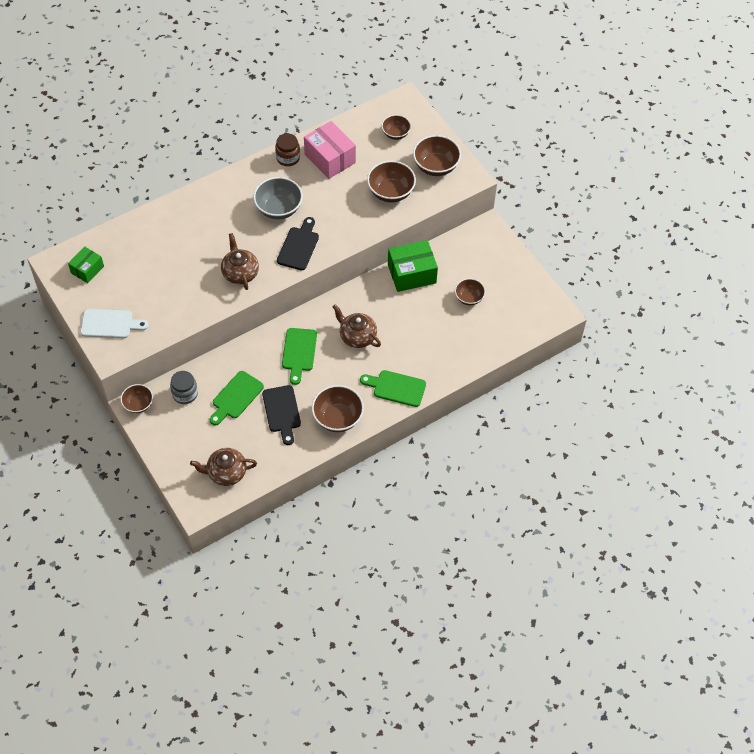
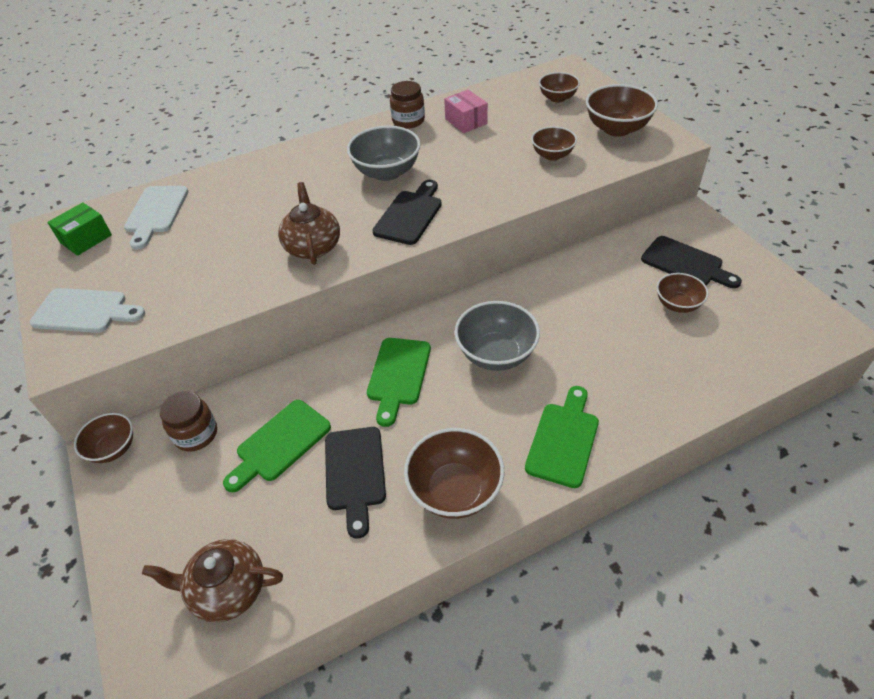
camera: 10 degrees right, 10 degrees down
(127, 247) = (156, 213): none -> white cutting board
(185, 394) = (196, 434): grey jar -> brown jar
(330, 158) = (466, 121): pink box -> pink box, size x0.60
(357, 336) = (496, 354): brown teapot -> grey bowl
(391, 192) = (552, 155): brown bowl -> brown bowl, size x0.62
(396, 388) = (564, 440): green cutting board -> green cutting board turned 90 degrees clockwise
(412, 274) = (582, 270): green box -> none
(478, 267) = (685, 263): none -> black cutting board

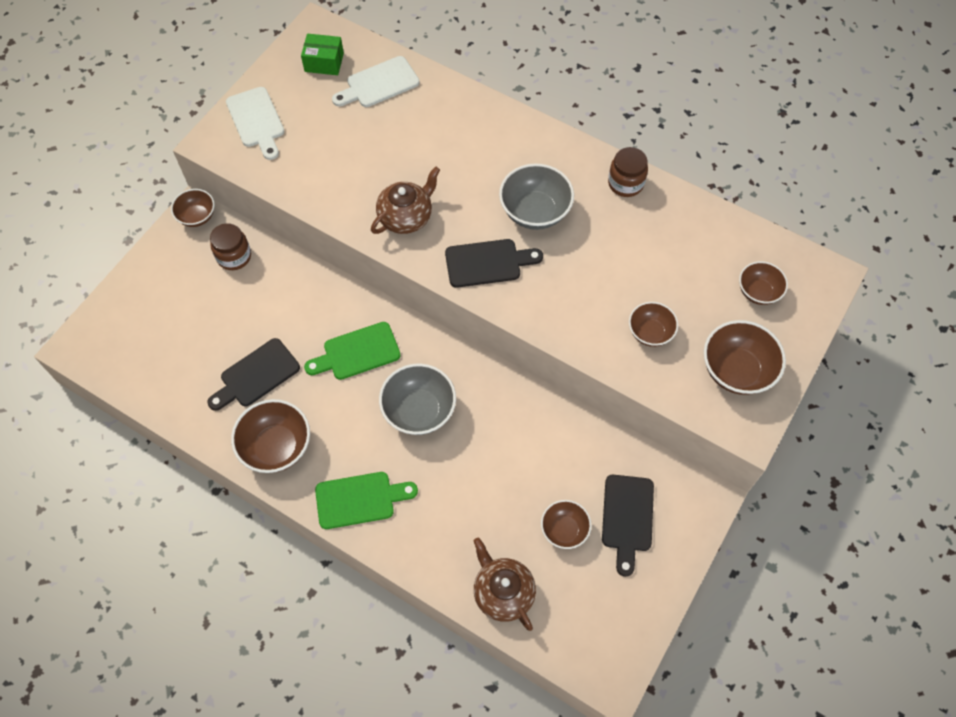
camera: 55 degrees right, 15 degrees up
(227, 589) = (138, 355): brown teapot -> brown teapot (503, 592)
(280, 443) = (254, 313): green cutting board -> none
(466, 121) = (658, 231): pink box -> none

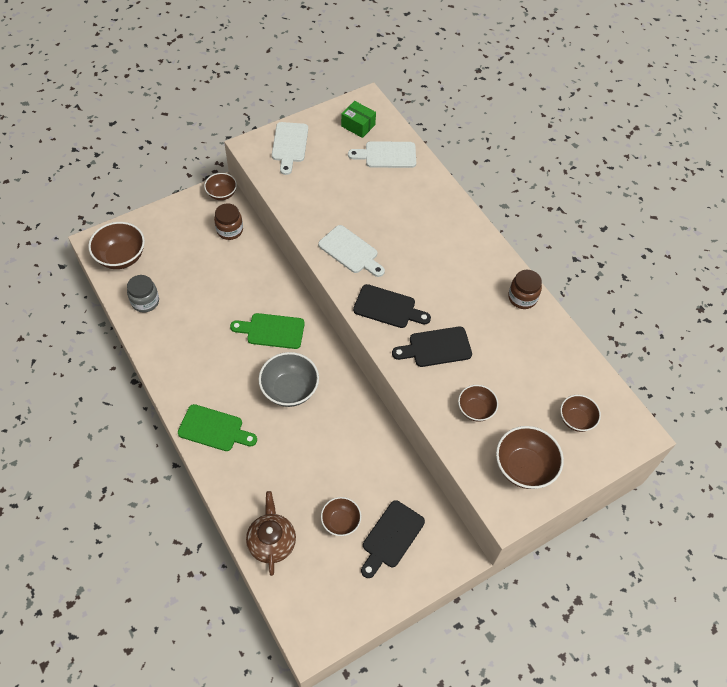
camera: 25 degrees right, 5 degrees down
(183, 390) = (145, 301): none -> grey jar
(256, 375) = (197, 314): black cutting board -> black cutting board (436, 347)
(276, 447) = (181, 367): brown bowl -> brown bowl (121, 257)
(406, 217) = (350, 251): brown teapot -> white cutting board
(535, 212) = (443, 288): grey bowl -> none

